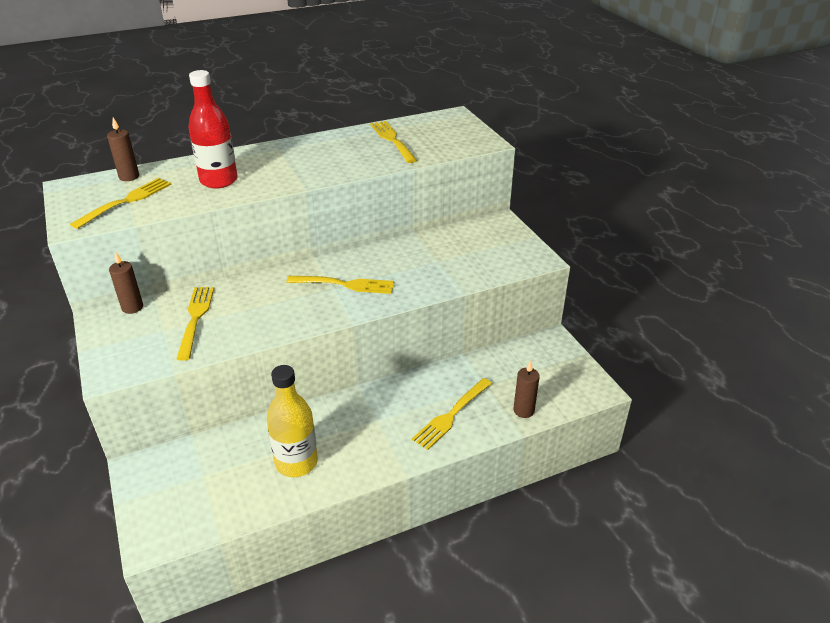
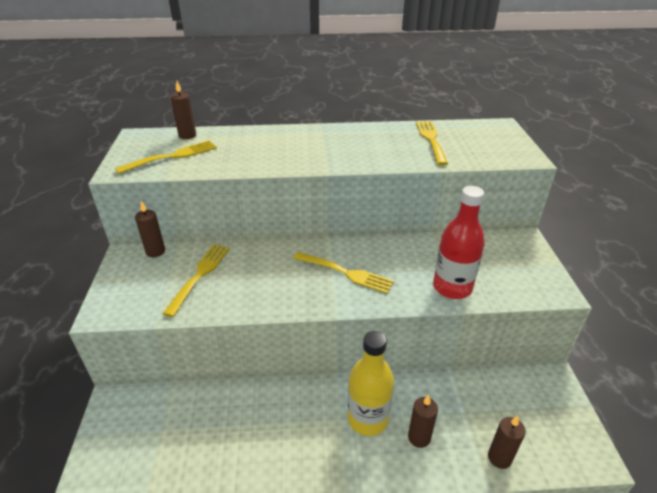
camera: 20 degrees right, 0 degrees up
(219, 180) = (257, 152): red bottle -> red bottle (452, 287)
(296, 462) = (247, 444): yellow bottle -> yellow bottle (367, 418)
(452, 414) = (419, 437): yellow fork -> brown candle

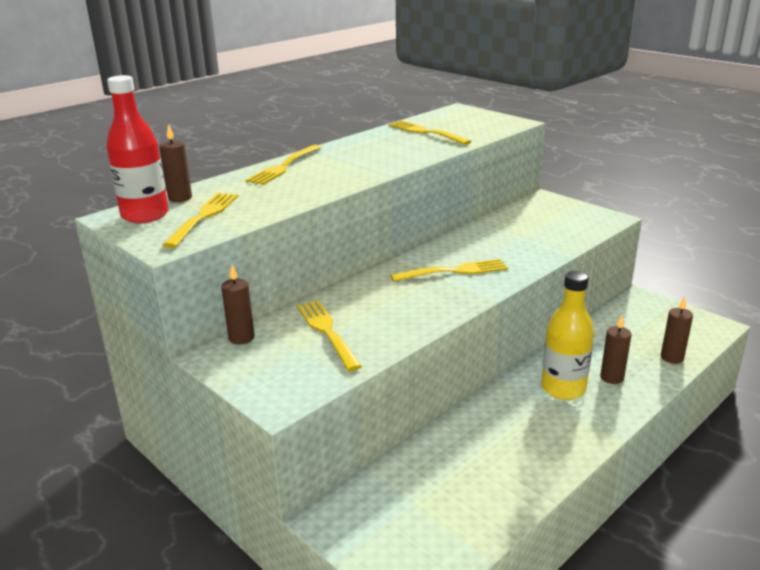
camera: 40 degrees left, 10 degrees down
(284, 133) = (284, 166): none -> yellow fork
(452, 287) = (545, 245): red bottle -> red bottle (145, 215)

